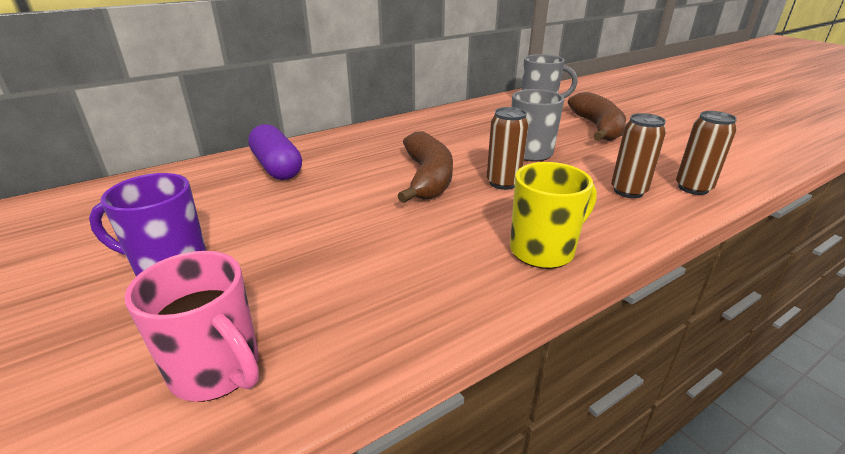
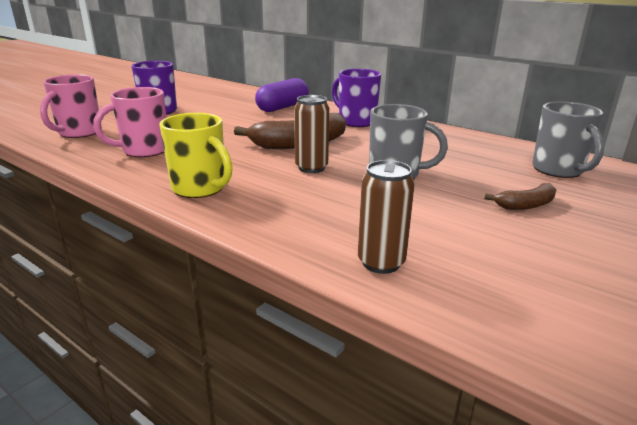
camera: 70 degrees right, 5 degrees down
(376, 141) = (356, 121): none -> purple mug
(384, 288) = (144, 150): none -> pink mug
(597, 128) = (526, 205): brown banana -> brown banana, size x0.52
(628, 191) = (338, 222): brown can -> none

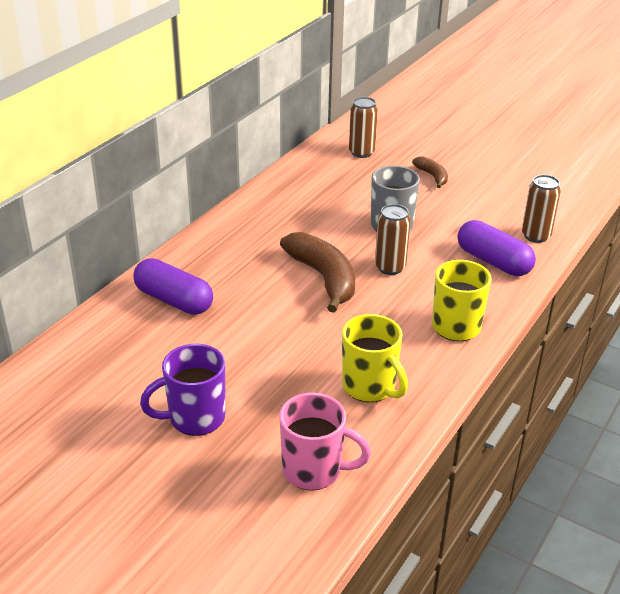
camera: 95 degrees left, 10 degrees up
(144, 150) = (370, 387): pink mug -> yellow mug
(315, 221) = (493, 261): none -> purple capsule
(356, 121) = (238, 242): purple mug -> none
(558, 170) = (361, 152): grey mug -> brown can

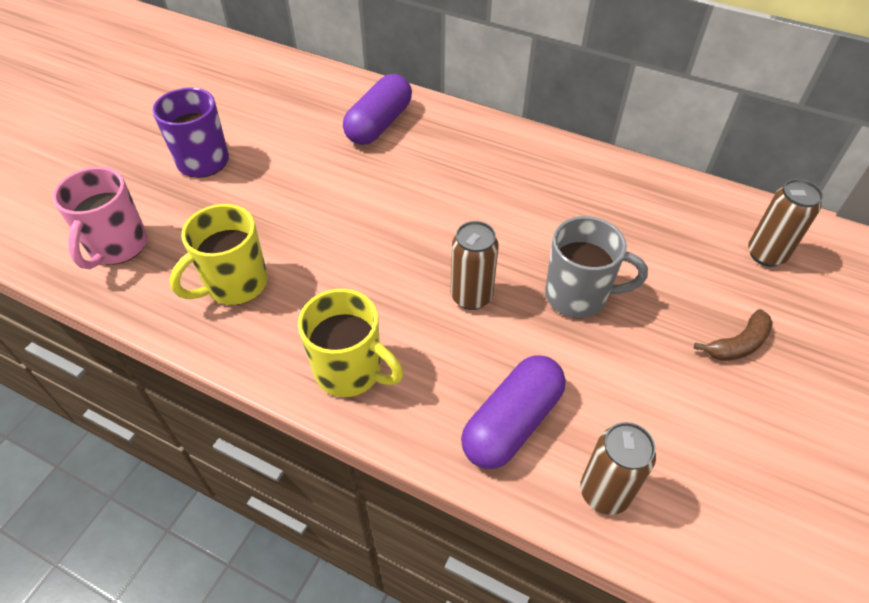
camera: 85 degrees right, 15 degrees up
(323, 278) = (437, 233): brown banana -> none

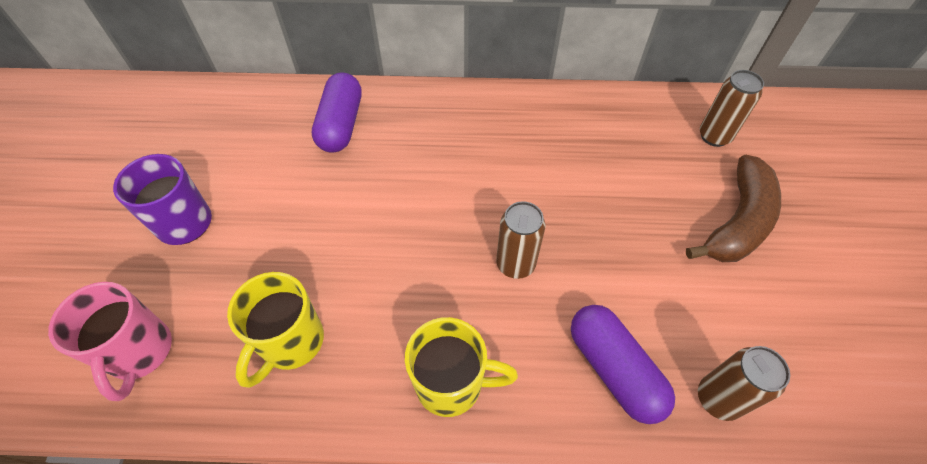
camera: 25 degrees left, 5 degrees up
(512, 422) = (614, 369): purple capsule -> purple capsule turned 45 degrees counterclockwise
(578, 296) = (600, 228): grey mug -> none
(738, 344) = (737, 222): brown banana -> brown banana, size x1.93

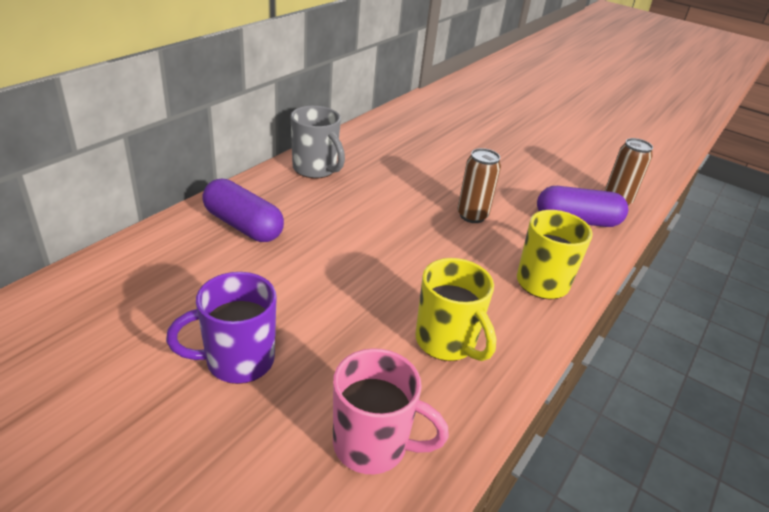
camera: 60 degrees left, 20 degrees down
(469, 112) = (315, 169): none -> grey mug
(714, 136) = (447, 113): brown can -> none
(737, 222) = (513, 139): brown banana -> none

